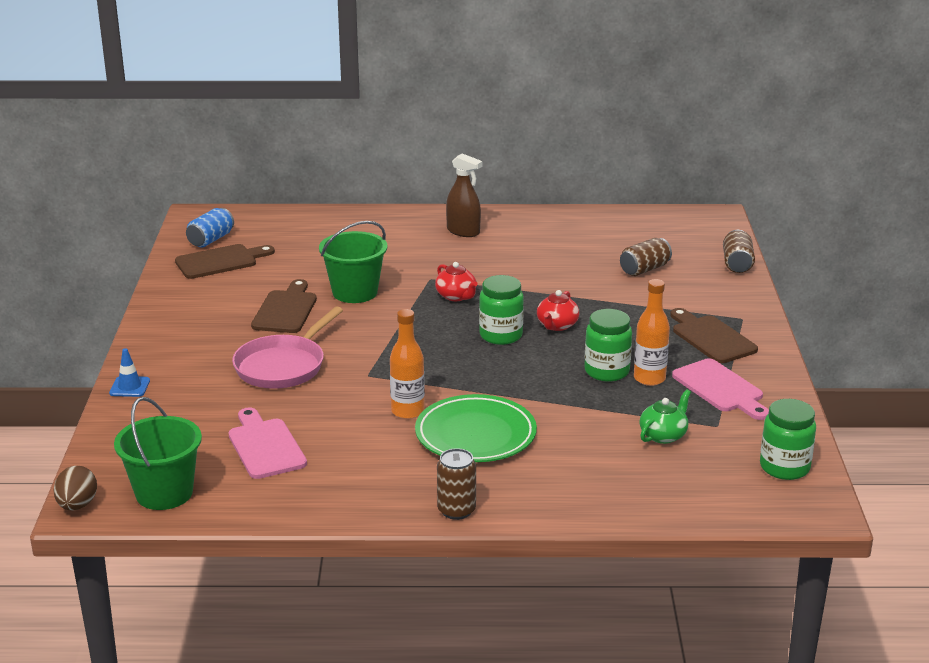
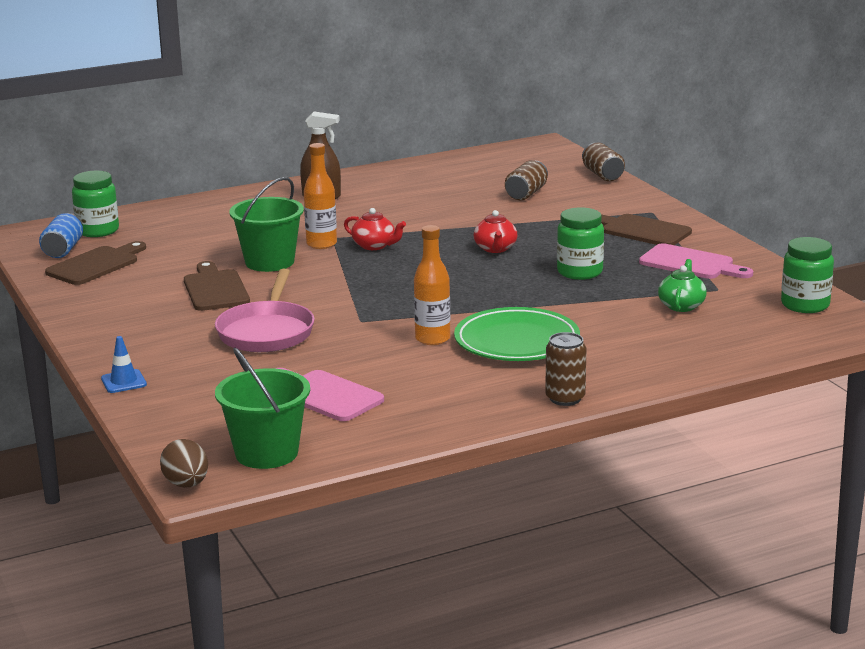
camera: 25 degrees left, 5 degrees down
(501, 335) = (452, 266): green jar -> green jar (98, 231)
(649, 378) = (623, 269): orange bottle -> orange bottle (321, 244)

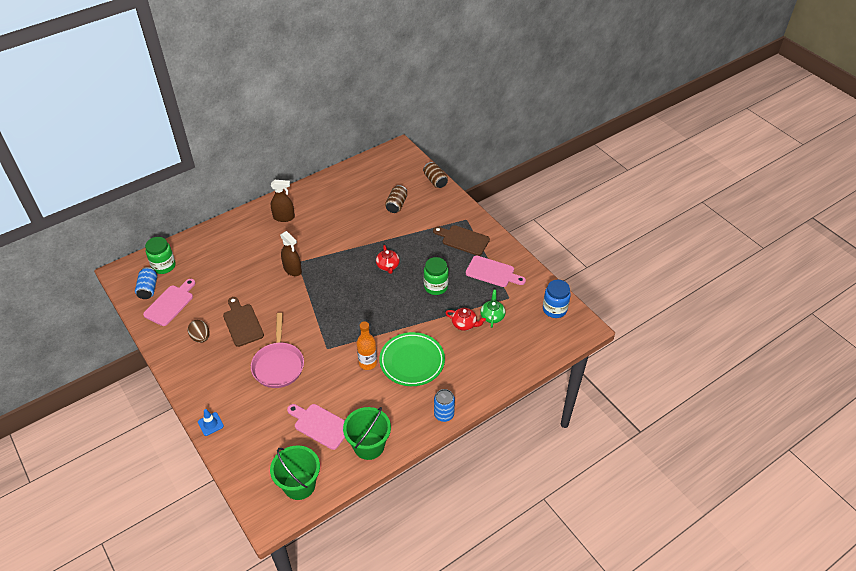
camera: 10 degrees left, 25 degrees up
(96, 265) = (170, 304): brown cutting board -> pink cutting board
(186, 484) = (263, 519): brown egg -> brown egg (201, 337)
(269, 262) = (267, 291): green bucket -> green bucket (369, 446)
(321, 244) = (292, 270): orange bottle -> brown spray bottle
(375, 246) = (322, 269): red teapot -> red teapot (464, 324)
(565, 398) = (444, 414): brown can -> blue can
(805, 305) = (554, 309): green jar -> blue jar

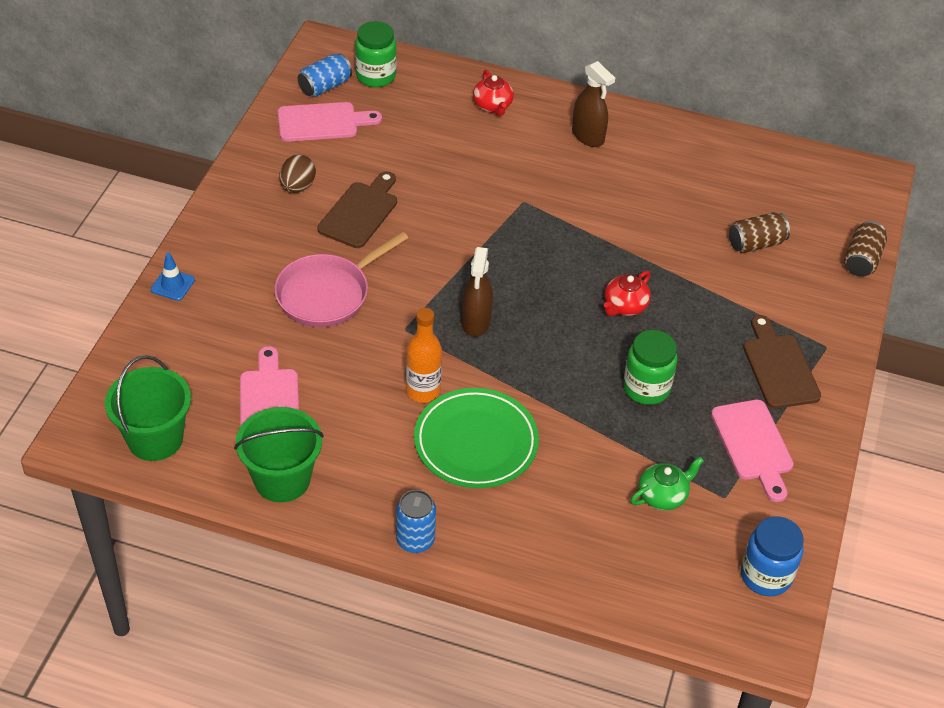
camera: 50 degrees right, 0 degrees up
(292, 270) = (504, 205): brown spray bottle -> brown spray bottle (476, 322)
(464, 324) = (610, 468): red teapot -> red teapot (493, 106)

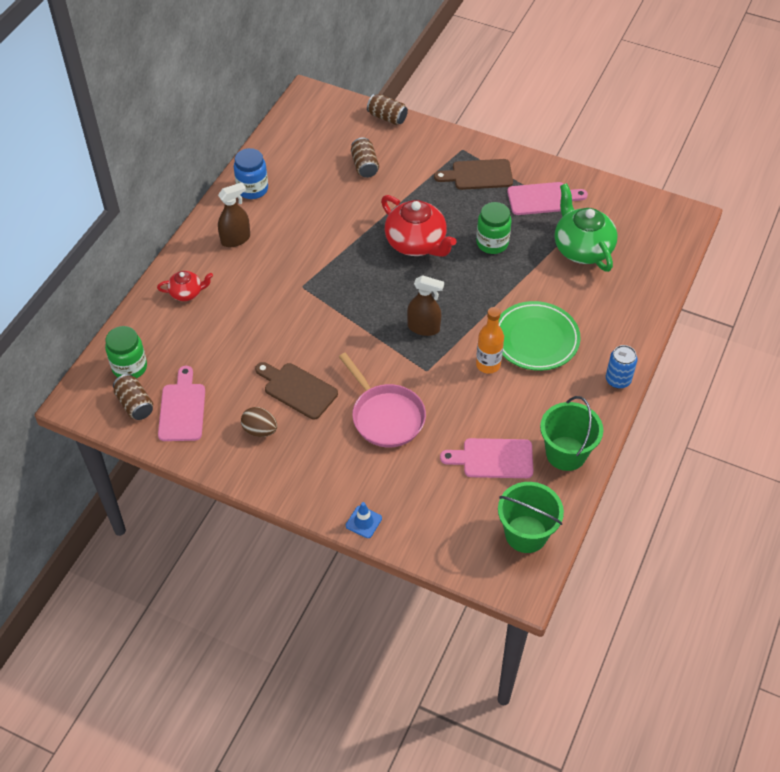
camera: 80 degrees left, 5 degrees up
(325, 86) = (135, 404): blue can -> brown can
(624, 306) = (416, 243): red teapot -> red teapot, size x1.89
(663, 495) = (582, 248): green teapot -> green teapot, size x1.89
(766, 576) = (642, 211): blue jar -> blue jar (252, 189)

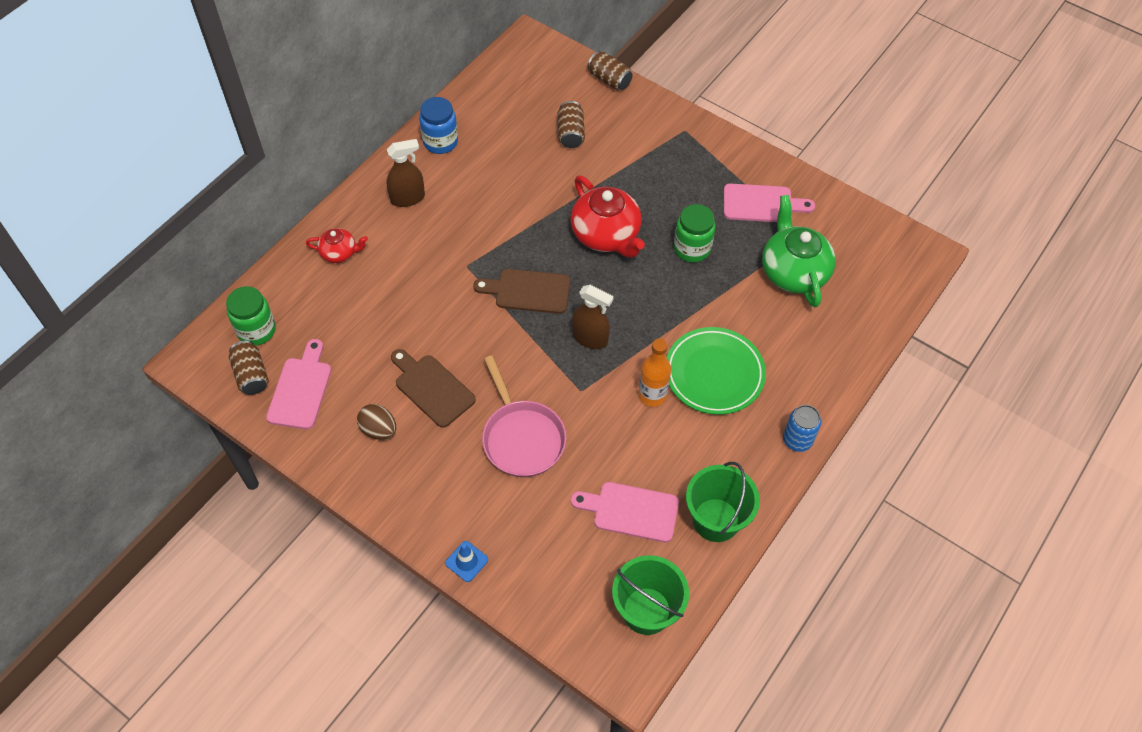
camera: 10 degrees right, 5 degrees up
(478, 175) = (696, 164): brown cutting board -> brown cutting board (528, 291)

